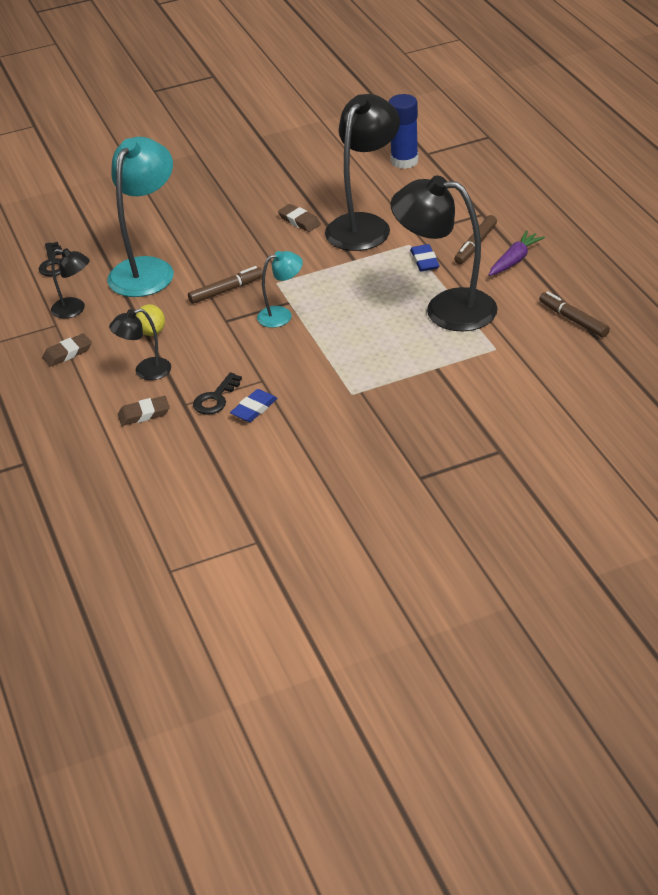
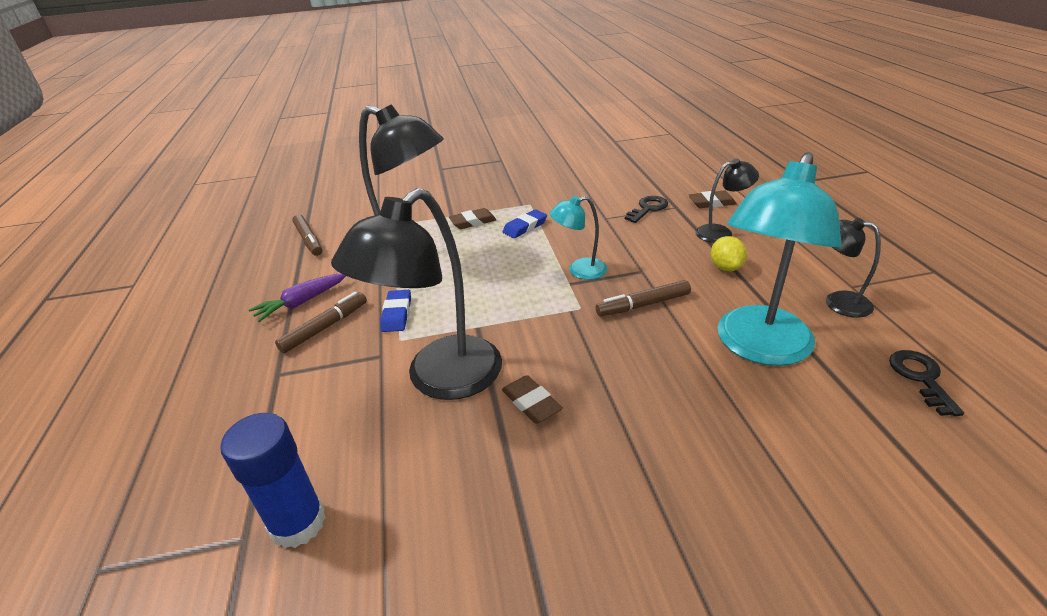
camera: 170 degrees left, 5 degrees down
(67, 353) = (816, 255): brown eraser -> brown eraser (473, 222)
(254, 409) = (614, 200): blue eraser -> blue eraser (525, 227)

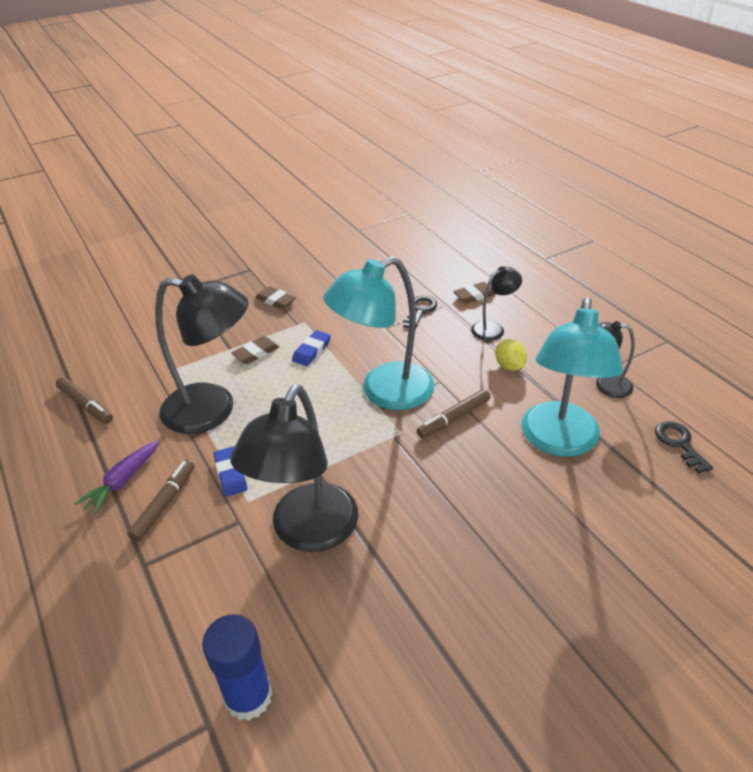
camera: 20 degrees left, 5 degrees up
(531, 403) = (397, 535): brown eraser -> brown eraser (275, 300)
(579, 270) = (384, 392): turquoise lamp -> turquoise lamp, size x2.00

